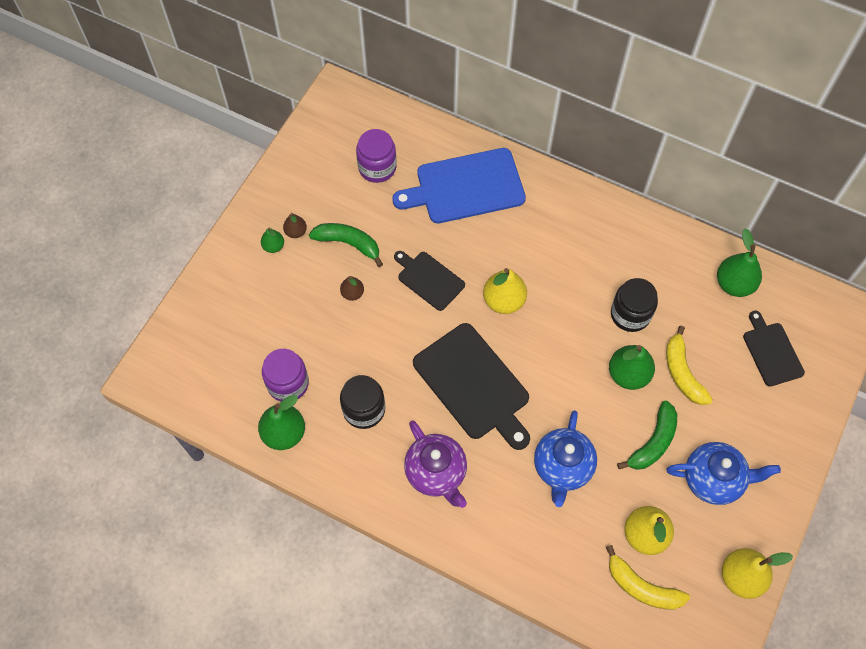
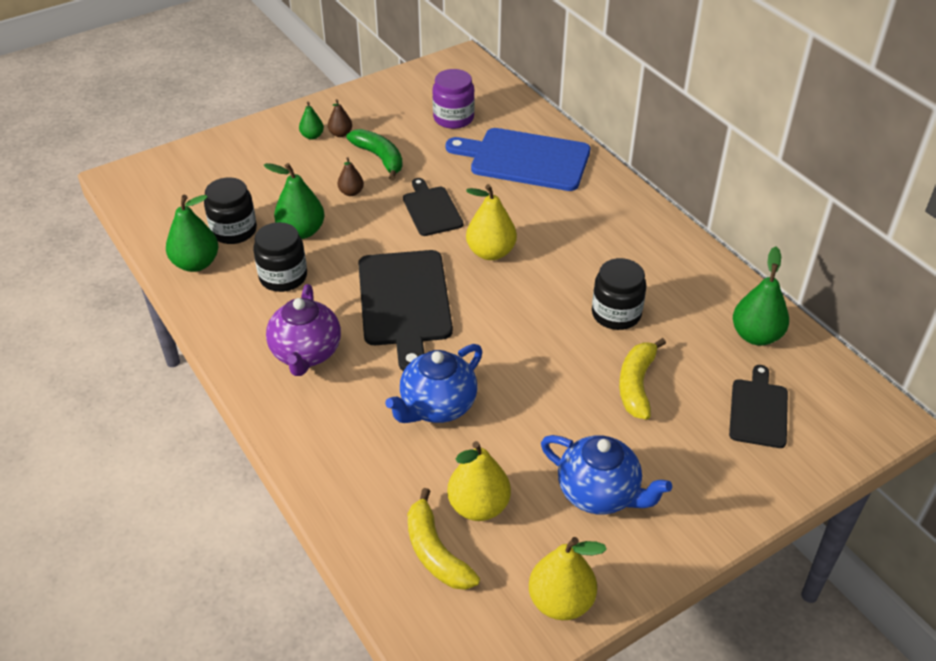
camera: 30 degrees right, 20 degrees down
(288, 383) = (234, 230): purple jar -> black jar
(628, 374) = (573, 361): green pear -> green pear (301, 231)
(653, 442) = (555, 429): green banana -> none

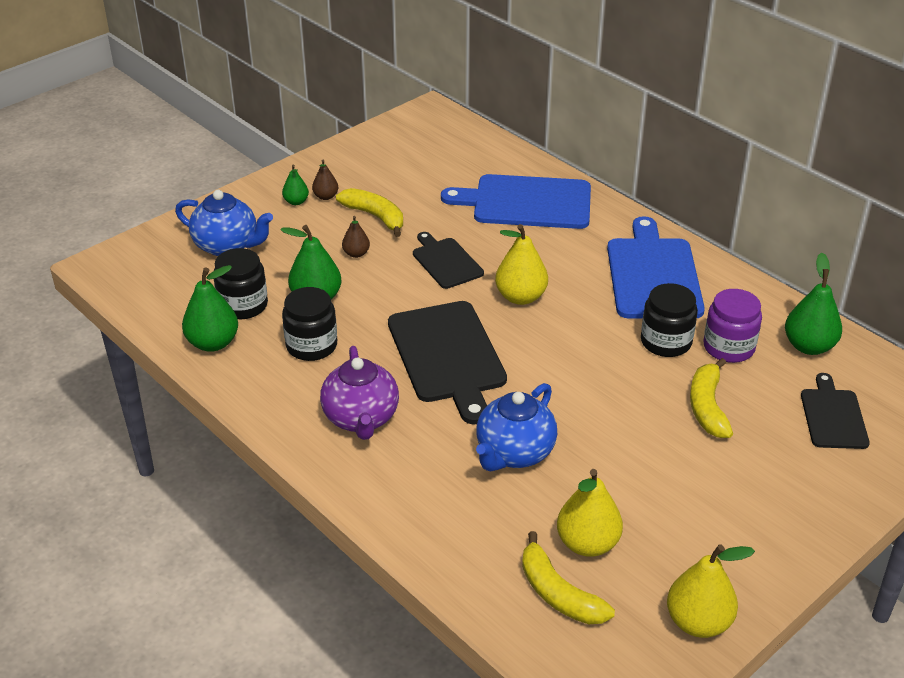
camera: 10 degrees left, 5 degrees down
(380, 158) = (375, 216): green banana -> yellow banana
(453, 118) = (439, 169): purple jar -> purple jar (728, 347)
(599, 493) = (703, 515): blue teapot -> blue teapot (227, 246)
(624, 245) = (653, 275): none -> blue cutting board

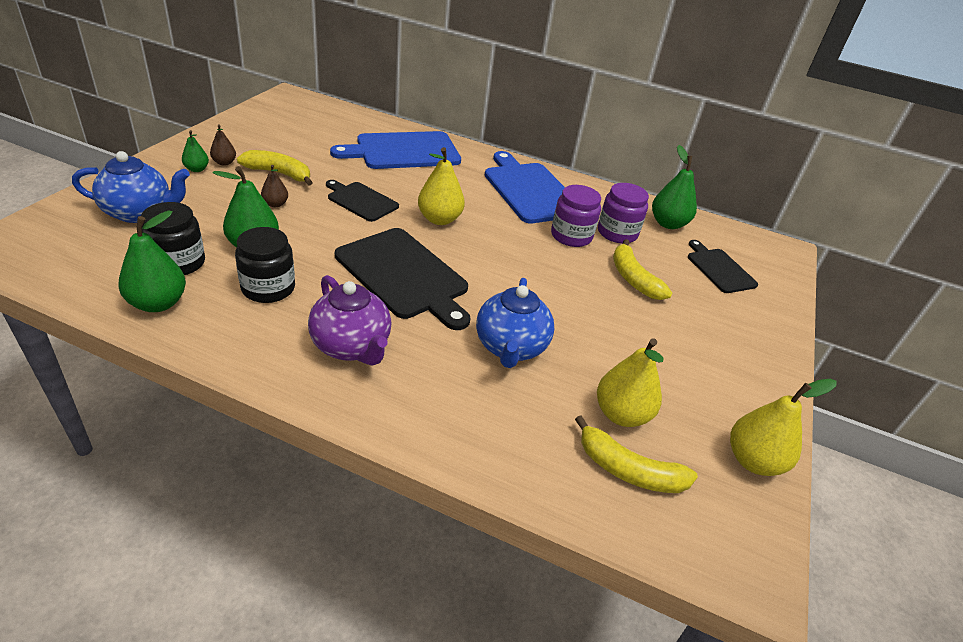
camera: 30 degrees left, 0 degrees up
(666, 342) = (571, 236): black jar -> purple jar

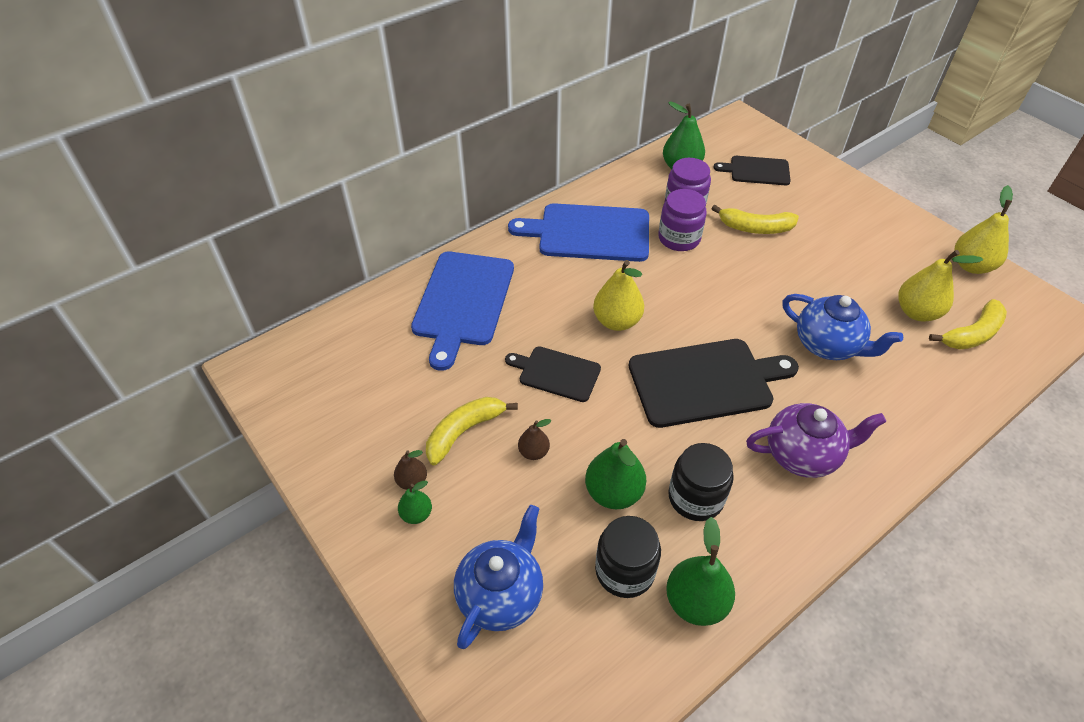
camera: 55 degrees left, 10 degrees up
(361, 201) = (556, 373): black cutting board -> black cutting board turned 45 degrees clockwise

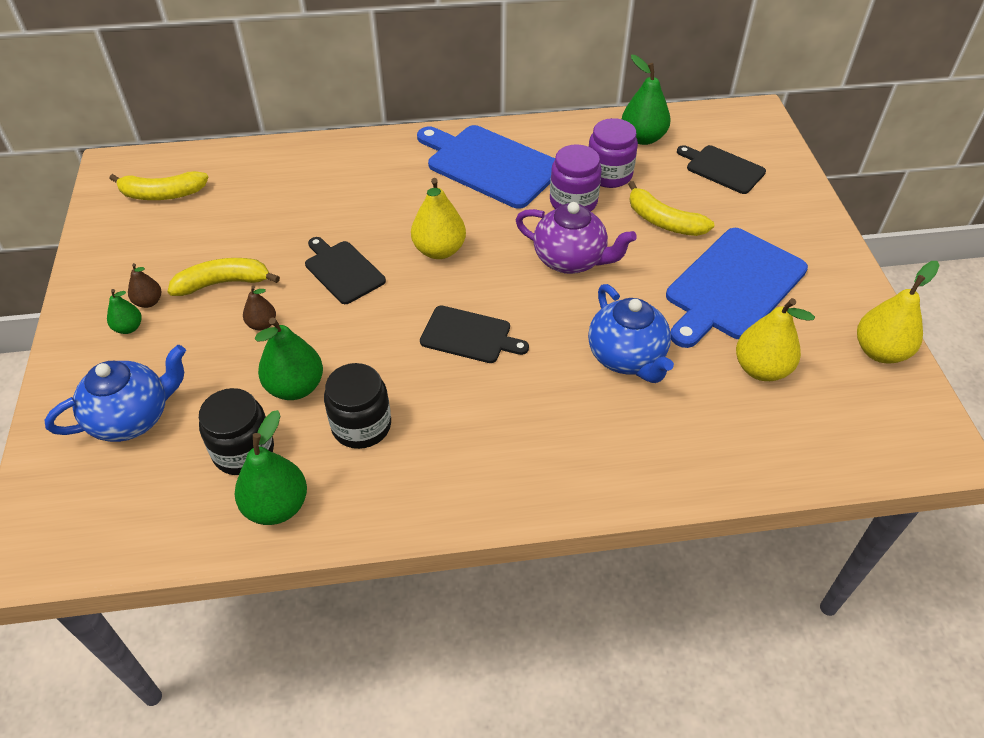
camera: 30 degrees right, 0 degrees up
(463, 302) = (321, 180): blue cutting board -> blue cutting board (733, 286)
(705, 381) = (469, 335): black cutting board -> black cutting board, size x0.57
(802, 455) = (498, 439): purple teapot -> purple teapot (570, 260)
(972, 334) = (804, 416): yellow banana -> yellow banana (162, 194)

